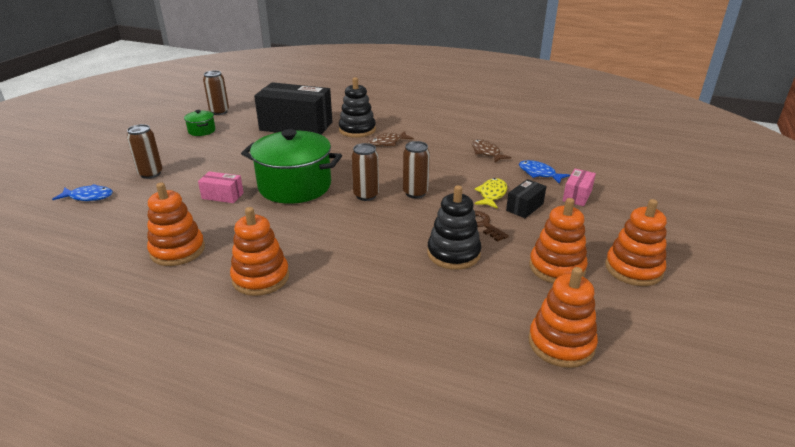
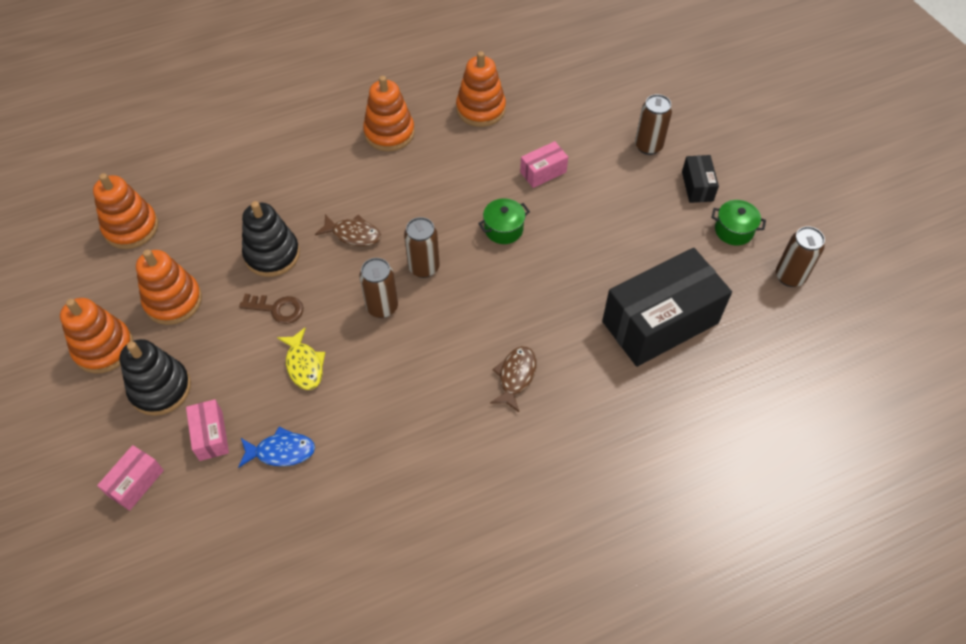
camera: 135 degrees right, 25 degrees up
(88, 197) = (638, 94): blue fish -> none
(295, 186) = (503, 229): green pot -> green pot, size x0.44
(357, 130) = (584, 375): black stacking toy -> black stacking toy (160, 388)
(486, 152) = (379, 452): brown fish -> brown fish (353, 234)
(524, 207) = (255, 368): black box -> black box (697, 186)
(639, 199) = (136, 483): none -> pink box

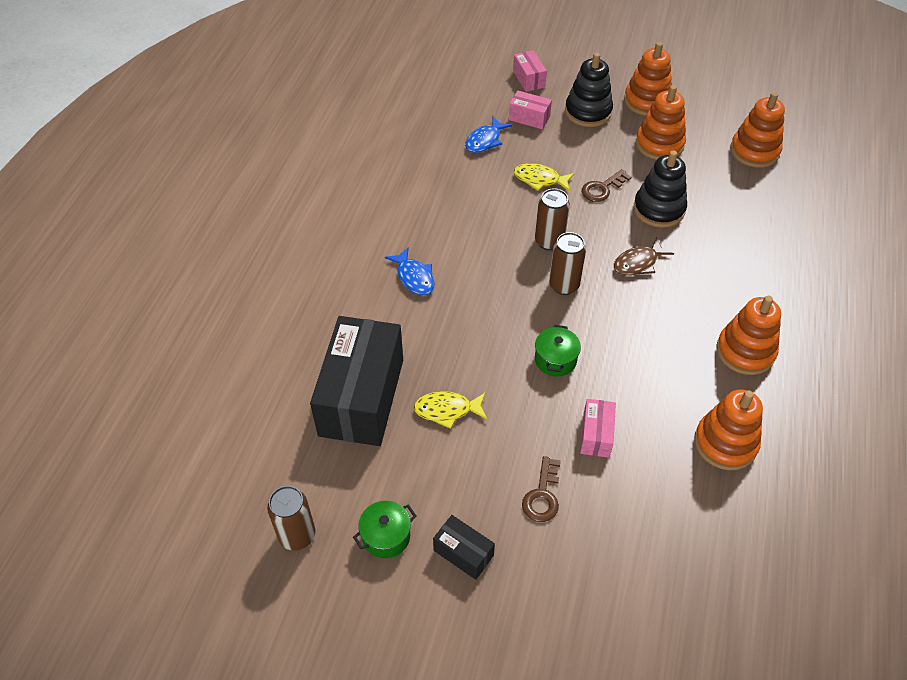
camera: 130 degrees right, 5 degrees down
(515, 376) = (414, 277): brown fish -> blue fish
(613, 263) = (447, 410): none -> yellow fish
(617, 173) = (542, 495): none -> brown key
(648, 146) = (552, 554): brown can -> none

